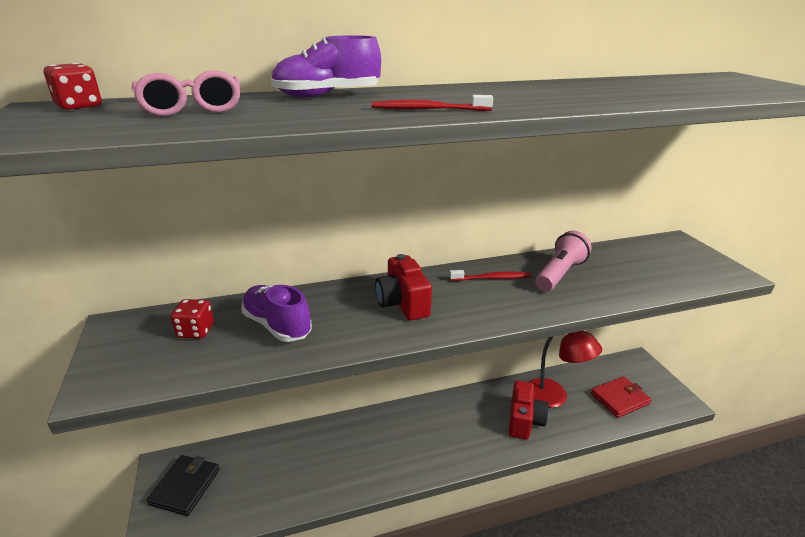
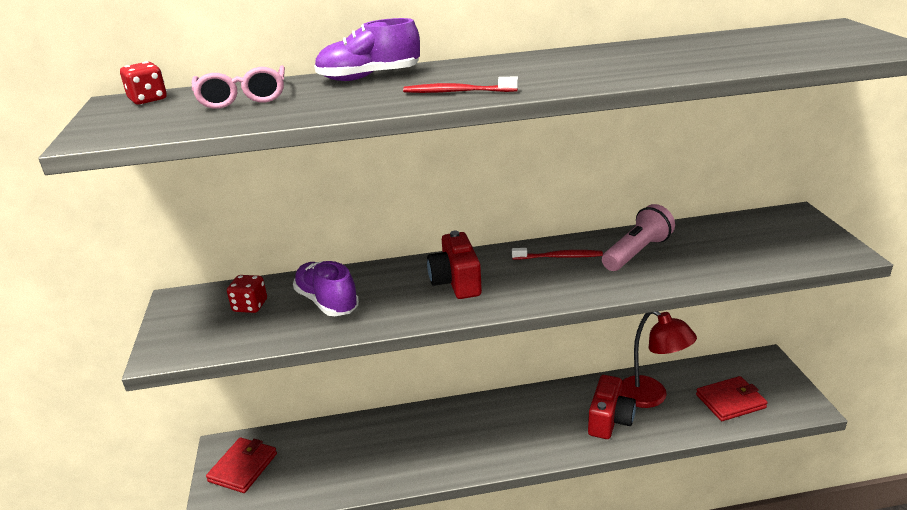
camera: 10 degrees right, 0 degrees up
(185, 486) = (243, 467): black wallet -> red wallet

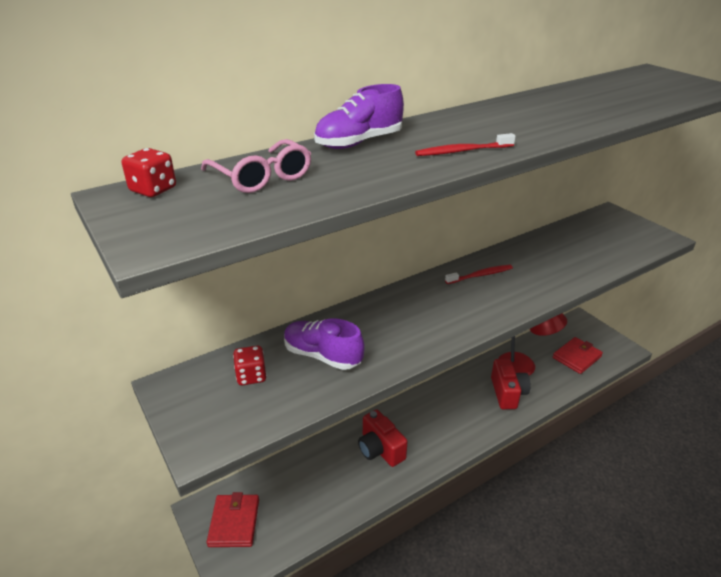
camera: 25 degrees left, 5 degrees up
(456, 282) = (419, 313): red camera -> red camera (380, 449)
(637, 252) = (533, 261): pink flashlight -> none

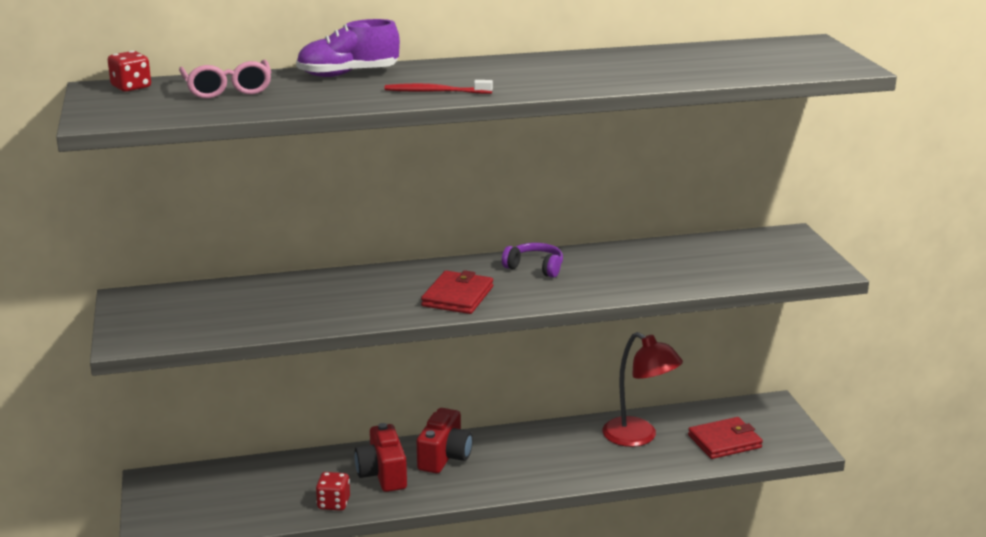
camera: 20 degrees right, 10 degrees down
(234, 522) = (178, 497): red wallet -> red wallet (457, 296)
(251, 376) = (209, 304): red dice -> red dice (333, 503)
(322, 356) = (291, 302): purple shoe -> none
(480, 275) = (535, 267): red toothbrush -> purple headphones
(507, 393) = (590, 457): red camera -> red camera (445, 457)

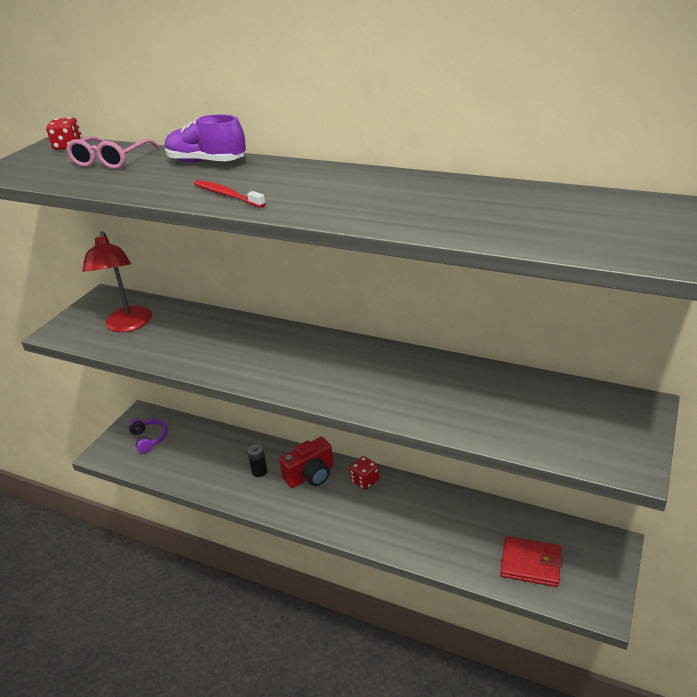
camera: 40 degrees right, 10 degrees up
(333, 503) = (209, 481): red dice -> red dice (365, 481)
(382, 474) = (259, 471): red camera -> black battery
(457, 296) = (280, 370): red wallet -> none
(535, 267) = (369, 361): purple headphones -> purple headphones (149, 439)
(638, 437) = (463, 524): red lamp -> red lamp (128, 325)

